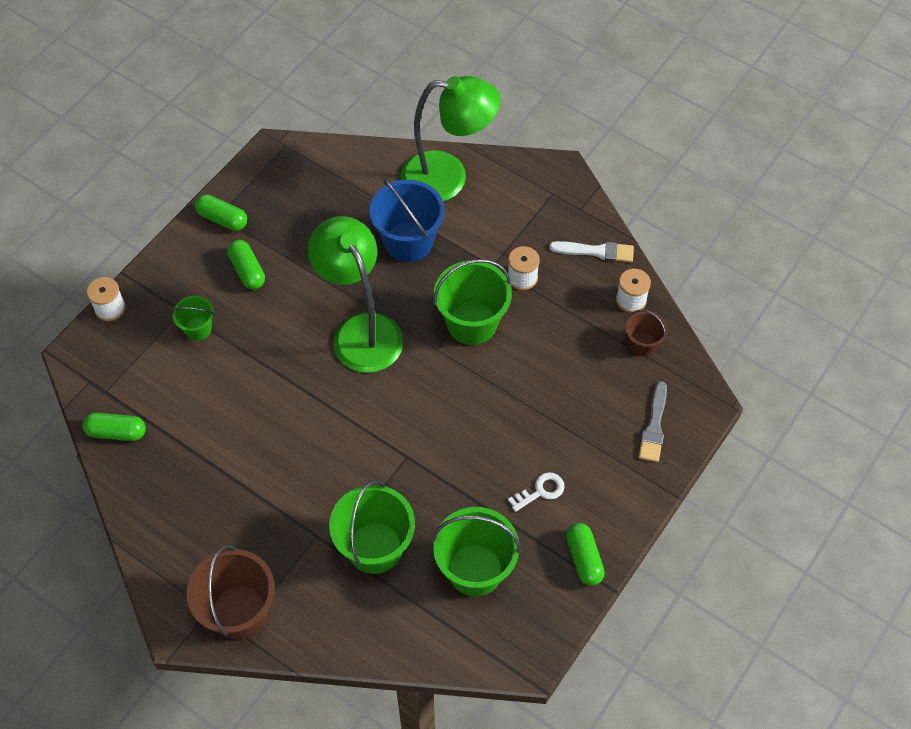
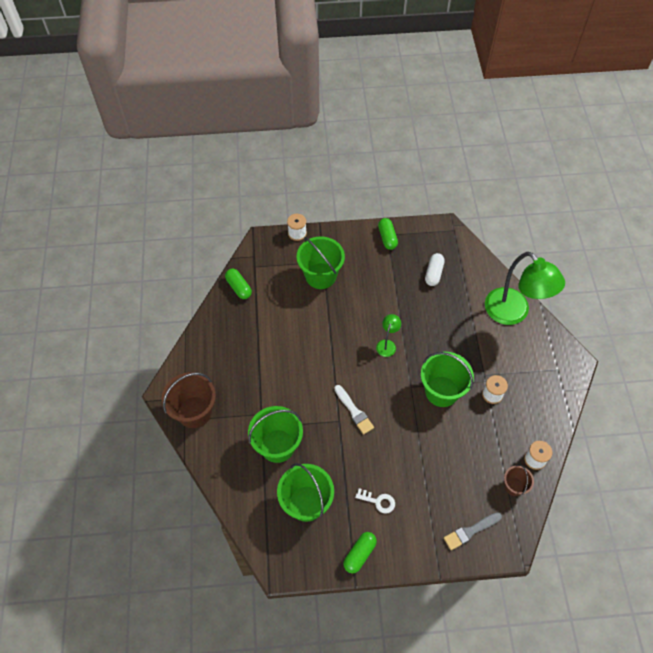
camera: 50 degrees right, 0 degrees up
(198, 329) = (320, 276): green bucket -> green bucket, size x1.86
(247, 271) = (370, 270): green capsule -> none
(319, 211) = (433, 273): none -> white capsule
(361, 330) = (387, 344): green lamp -> green lamp, size x0.44
(408, 242) = (457, 325): blue bucket -> none
(596, 251) = (546, 418): white brush -> white brush (354, 411)

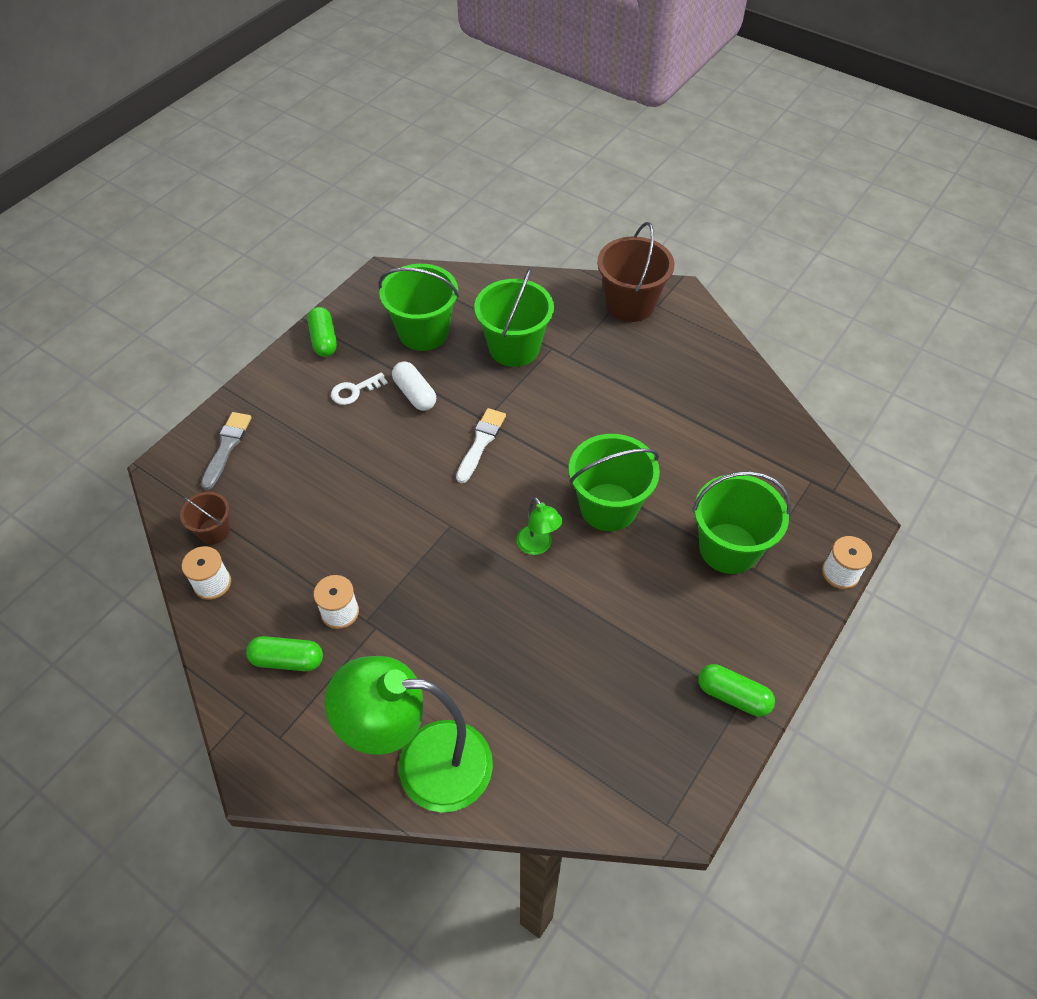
camera: 130 degrees right, 5 degrees down
(239, 287) = (785, 441): green capsule -> green capsule (287, 660)
(354, 411) = (481, 442): white brush -> white brush turned 105 degrees clockwise
(433, 273) = (603, 708): white capsule -> white capsule (415, 394)
(441, 391) = (407, 555): green bucket -> green bucket (608, 507)

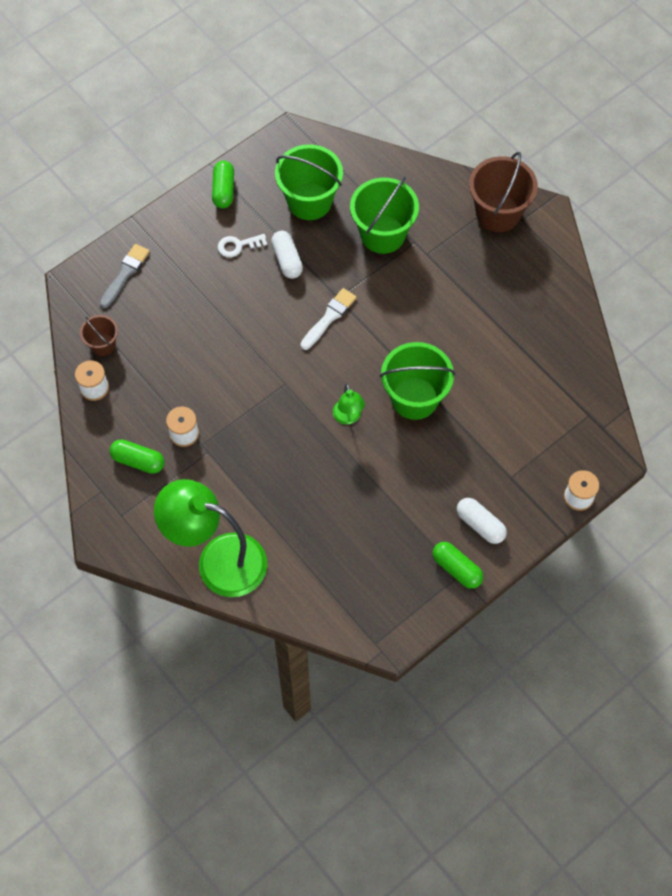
camera: 15 degrees right, 10 degrees up
(728, 548) = (498, 455): green bucket -> none
(740, 634) = (480, 524): none -> white capsule

